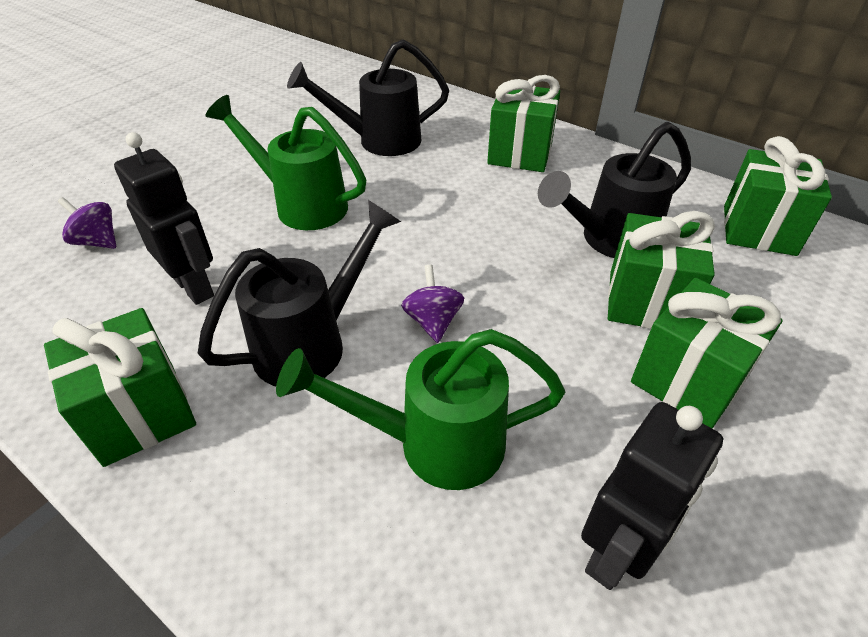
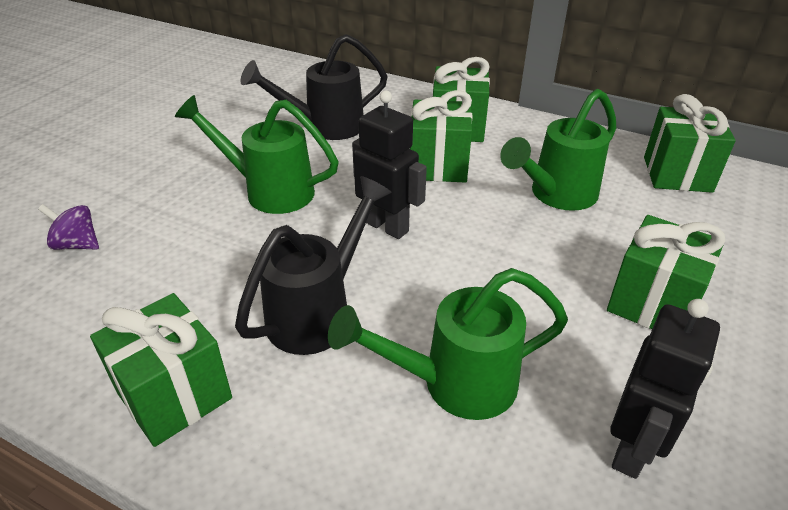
camera: 10 degrees left, 5 degrees down
(194, 287) = (189, 276): black robot -> black robot (386, 226)
(433, 321) = (423, 281): purple spinning top -> none
(609, 241) = (556, 195): black watering can -> green watering can
(646, 302) = (601, 243): green gift -> green gift (438, 166)

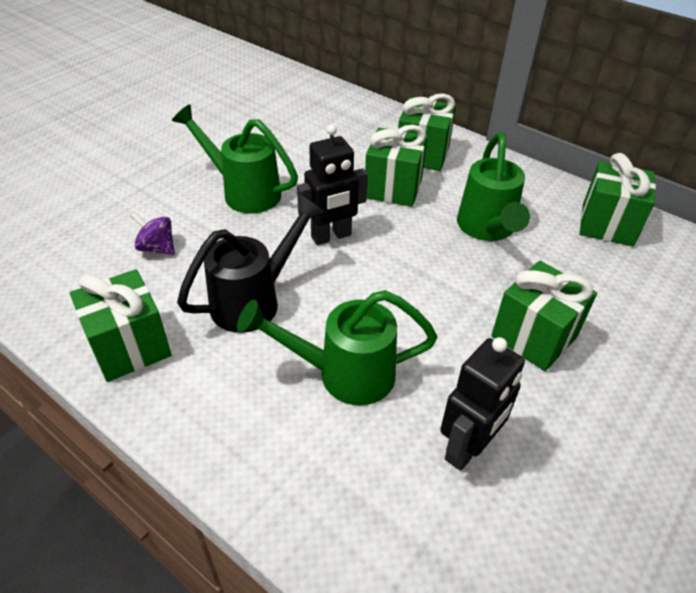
camera: 10 degrees right, 5 degrees up
(77, 244) = (83, 217): purple spinning top -> purple spinning top (157, 248)
(324, 127) = (306, 140): black watering can -> none
(386, 226) = (331, 236): black robot -> black robot turned 105 degrees clockwise
(556, 195) = (487, 229): green watering can -> green watering can turned 60 degrees counterclockwise

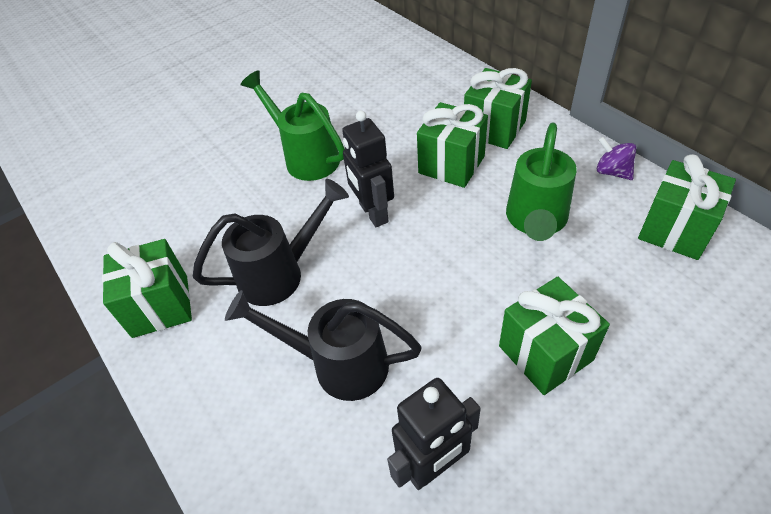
camera: 20 degrees right, 5 degrees up
(157, 248) = (212, 209): purple spinning top -> purple spinning top (612, 172)
(331, 236) = (373, 213): black robot -> black robot turned 75 degrees clockwise
(343, 374) = (337, 364): green watering can -> black watering can

